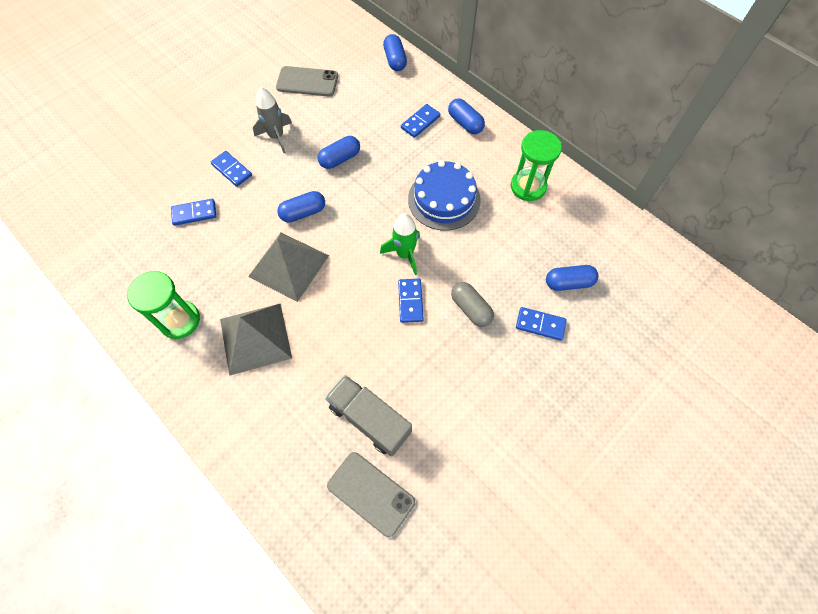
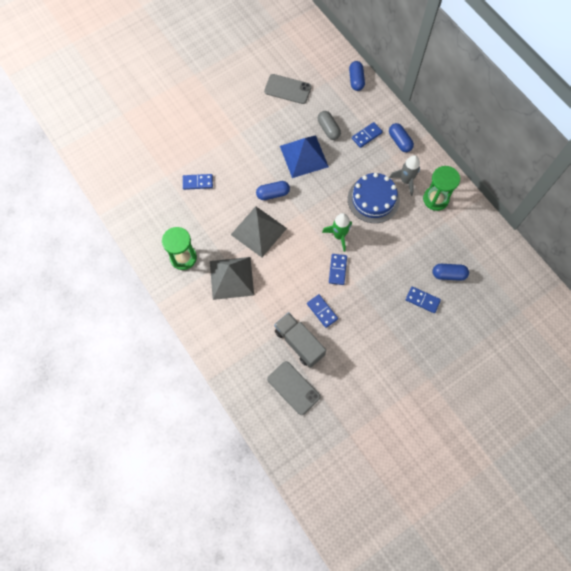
camera: 10 degrees right, 5 degrees up
(231, 170) = (226, 153): blue domino -> blue domino (322, 311)
(276, 137) = (260, 131): grey rocket -> grey rocket (406, 181)
(340, 159) = (304, 156): blue capsule -> blue pyramid
(471, 309) = (377, 281): grey capsule -> grey capsule (328, 129)

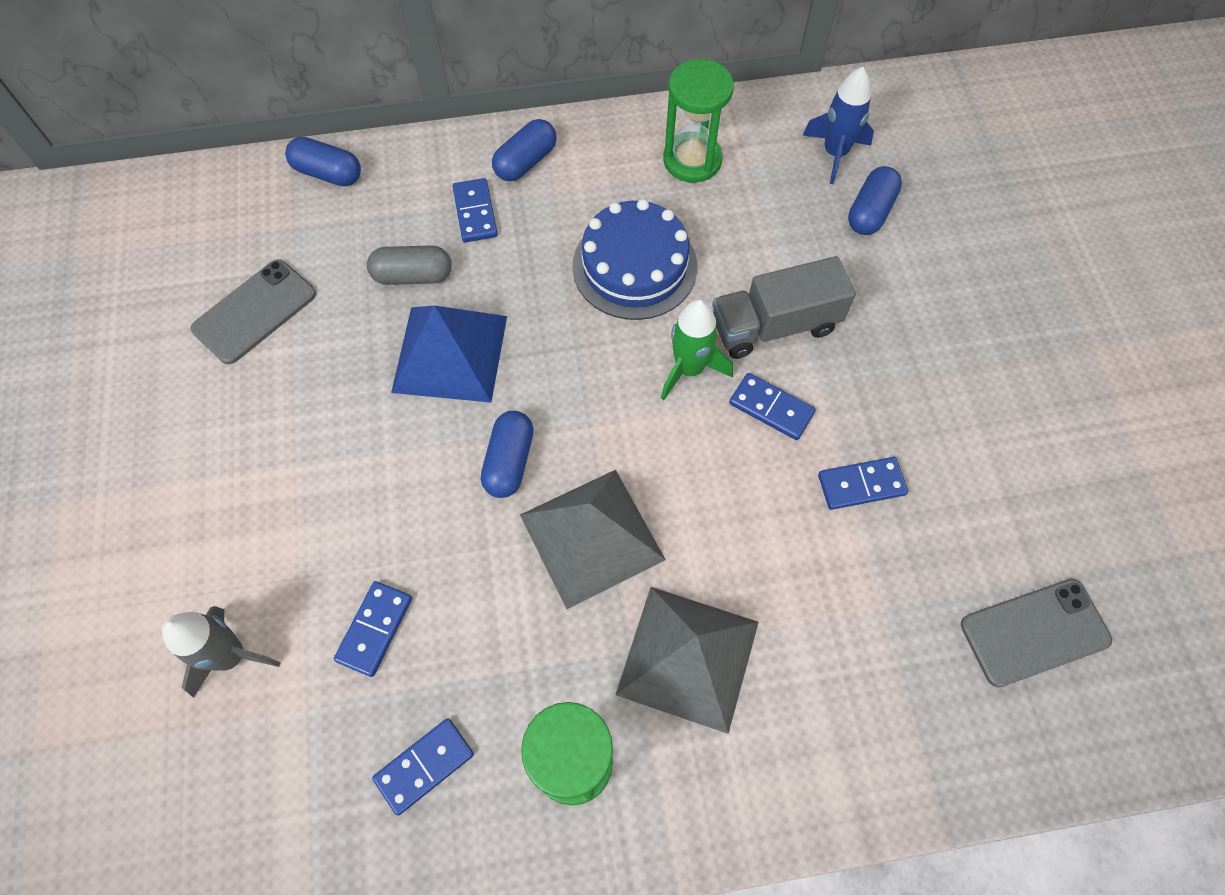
camera: 65 degrees left, 5 degrees down
(299, 343) = (923, 569): grey truck -> grey truck (774, 326)
(399, 141) = (526, 162): blue capsule -> blue capsule turned 45 degrees counterclockwise
(406, 181) = (623, 191): grey rocket -> grey rocket (231, 656)
(422, 300) = (909, 280): blue domino -> blue domino (424, 766)
(471, 251) = (834, 154): none -> blue rocket

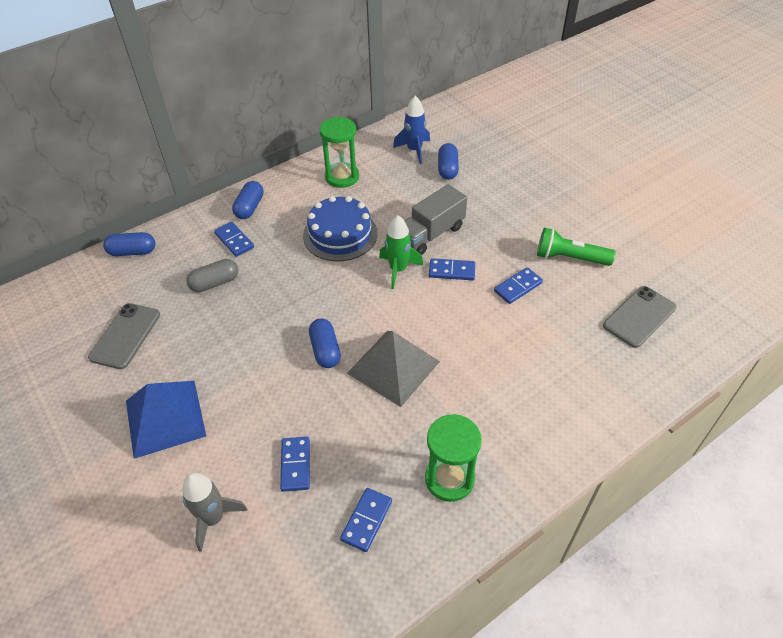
camera: 25 degrees left, 15 degrees down
(450, 353) = (260, 312): blue pyramid -> blue pyramid (165, 418)
(687, 658) = (480, 401): grey pyramid -> none
(979, 469) = (569, 258): none -> green flashlight

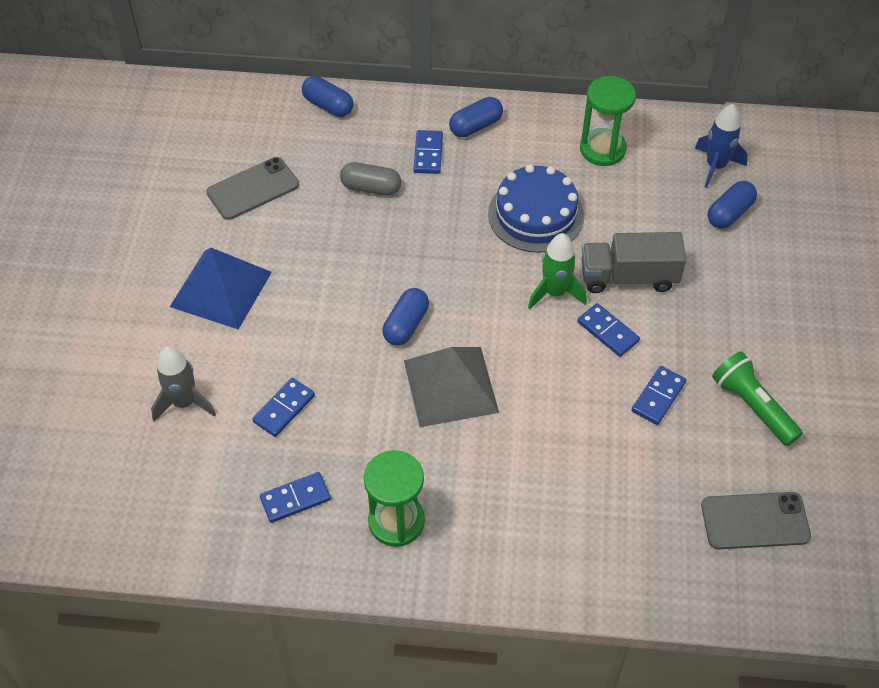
camera: 40 degrees right, 5 degrees up
(518, 287) = (658, 397): blue domino -> blue domino turned 60 degrees counterclockwise

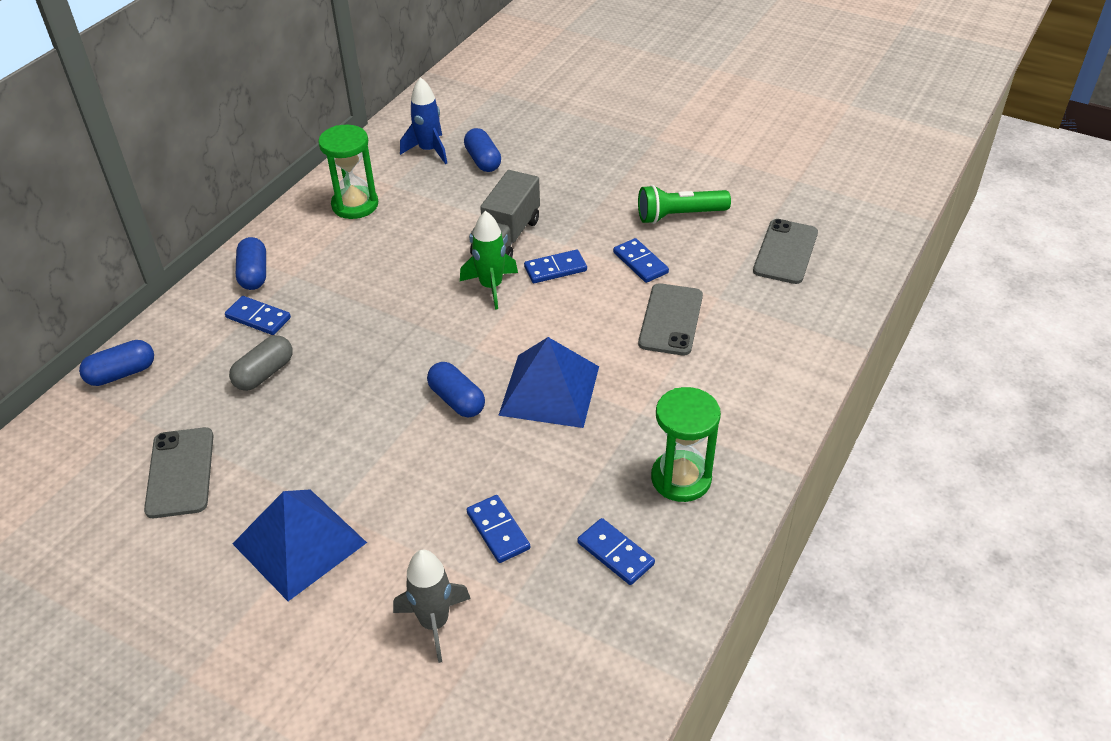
camera: 65 degrees left, 10 degrees down
(295, 499) = (615, 553): blue domino -> blue domino turned 45 degrees counterclockwise
(450, 386) = (549, 390): grey pyramid -> blue pyramid
(535, 215) = (394, 270): blue cake -> none
(591, 449) = (671, 320): none -> grey phone

